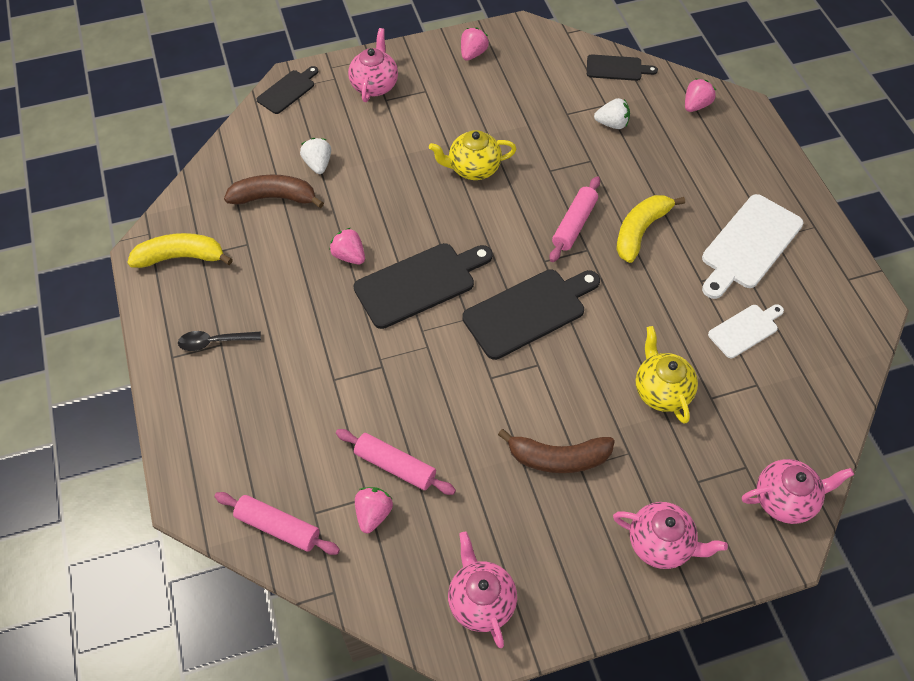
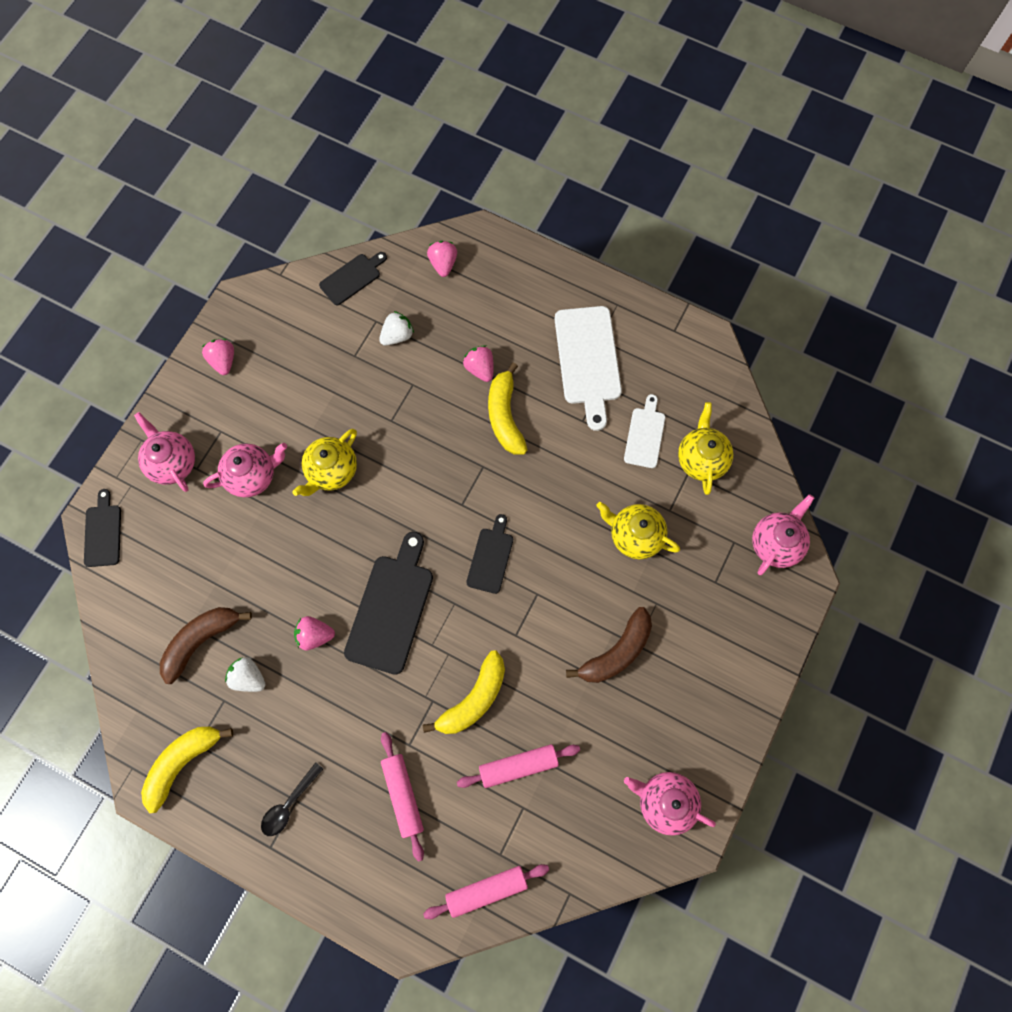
camera: 45 degrees left, 15 degrees up
(318, 164) = (204, 578): white strawberry -> white strawberry (248, 677)
(373, 514) = (539, 814): pink strawberry -> pink strawberry (480, 368)
(412, 392) = (474, 699): none -> yellow banana
(528, 311) = (491, 557): black cutting board -> black cutting board, size x0.57
(574, 224) = (453, 453): pink rolling pin -> pink rolling pin (403, 795)
(661, 544) = (733, 649): pink teapot -> pink teapot (252, 475)
(779, 384) = (701, 459): none -> yellow teapot

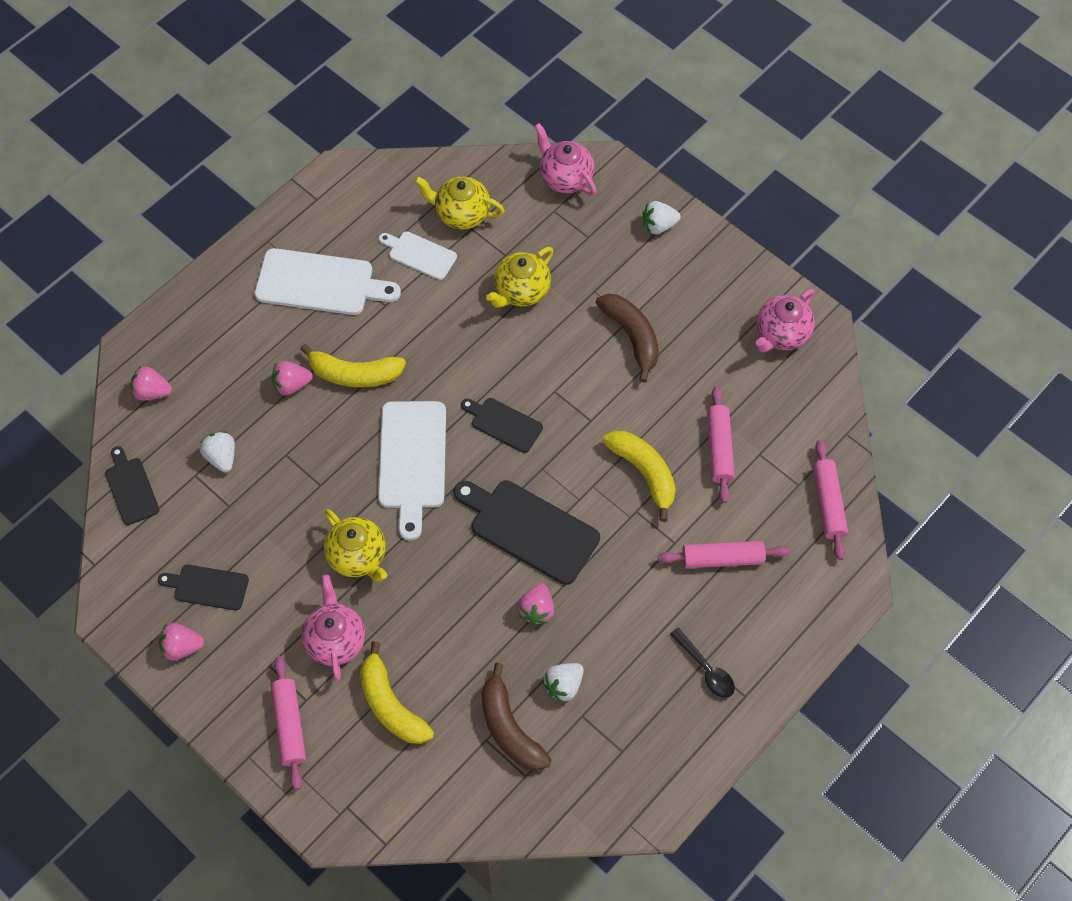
camera: 75 degrees left, 10 degrees down
(103, 532) = (349, 818): black cutting board -> black cutting board (207, 587)
(172, 462) = (289, 725): pink teapot -> pink rolling pin
(183, 762) = (637, 770): yellow banana -> yellow banana (390, 705)
(433, 489) = (412, 461): none -> white cutting board
(751, 647) = (658, 225): none -> white strawberry

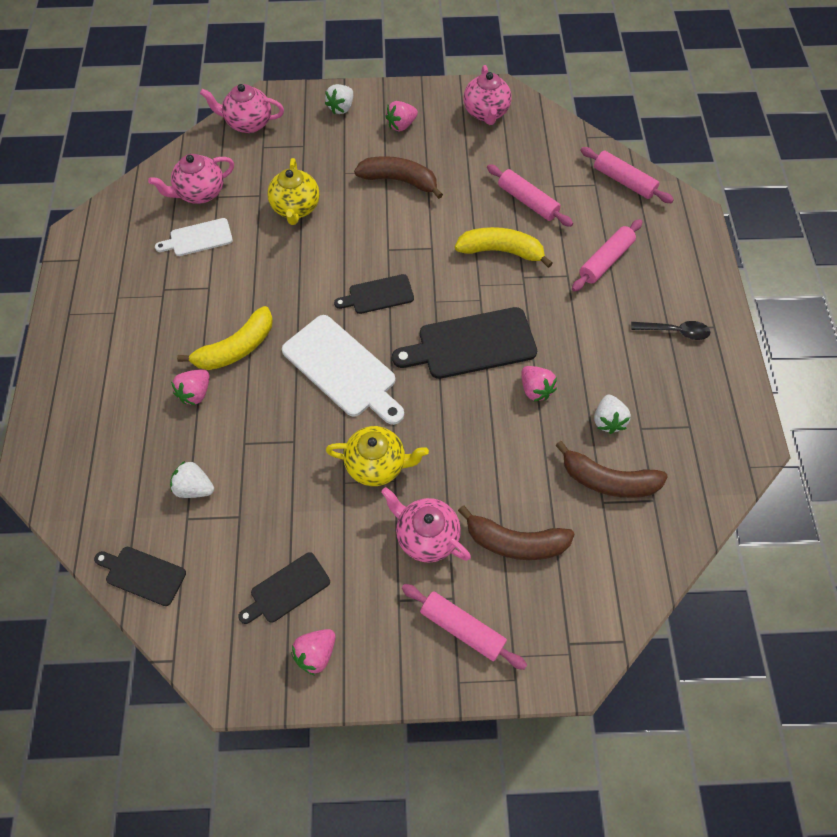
camera: 45 degrees left, 0 degrees up
(152, 392) = (84, 490): pink strawberry -> pink strawberry (401, 125)
(320, 283) = (142, 310): white cutting board -> none
(390, 705) = (515, 542): yellow banana -> brown banana
(461, 214) = (200, 193): yellow teapot -> pink teapot

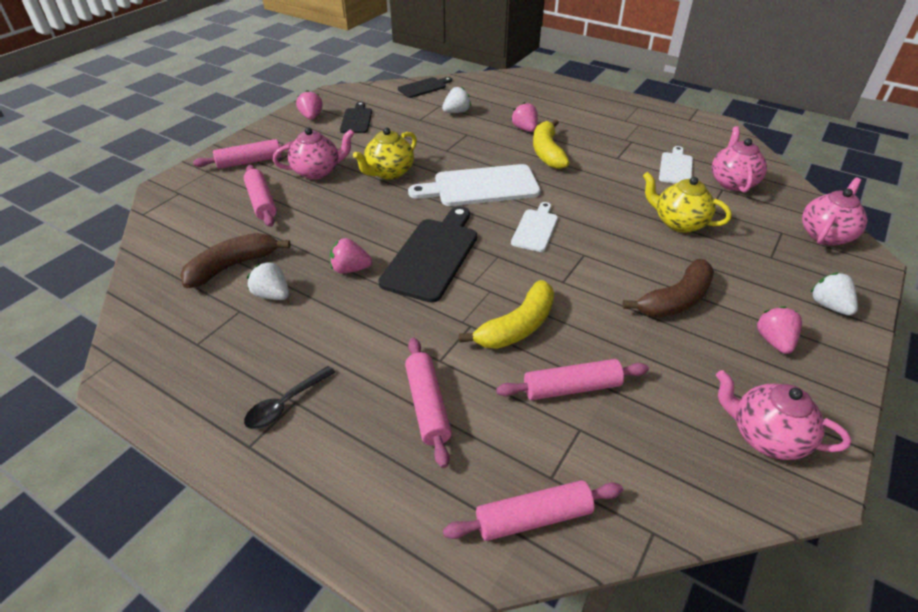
camera: 125 degrees right, 20 degrees down
(378, 295) = (535, 228): black cutting board -> white cutting board
(515, 542) = (261, 202): brown banana -> pink rolling pin

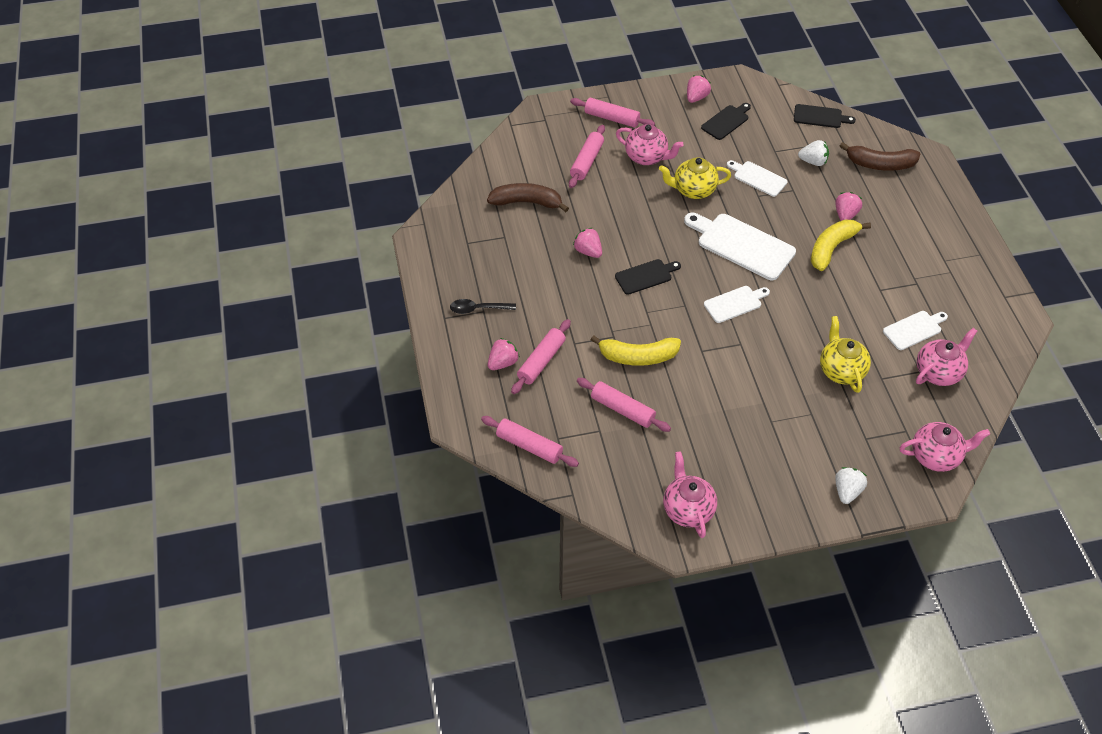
camera: 45 degrees right, 10 degrees up
(272, 295) = (530, 238): white strawberry -> none
(430, 140) = (758, 178): none -> white cutting board
(432, 255) = (645, 276): black cutting board -> black cutting board, size x0.57
(676, 300) = (753, 413): brown banana -> brown banana (880, 164)
(774, 341) = (774, 478): pink strawberry -> pink strawberry (503, 362)

